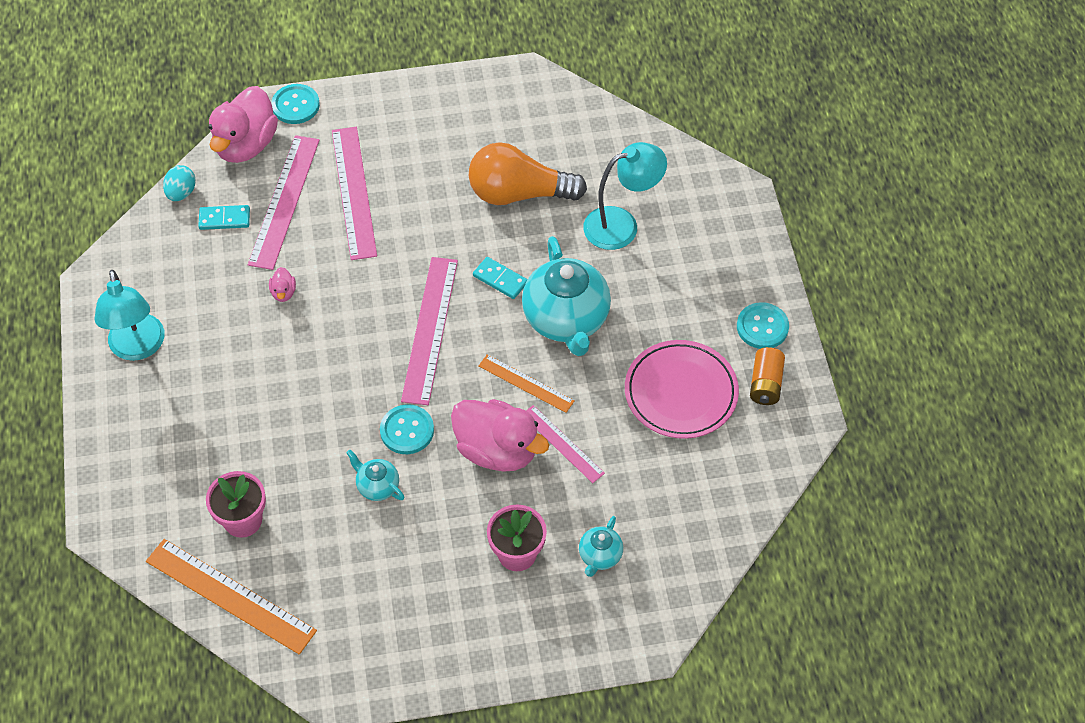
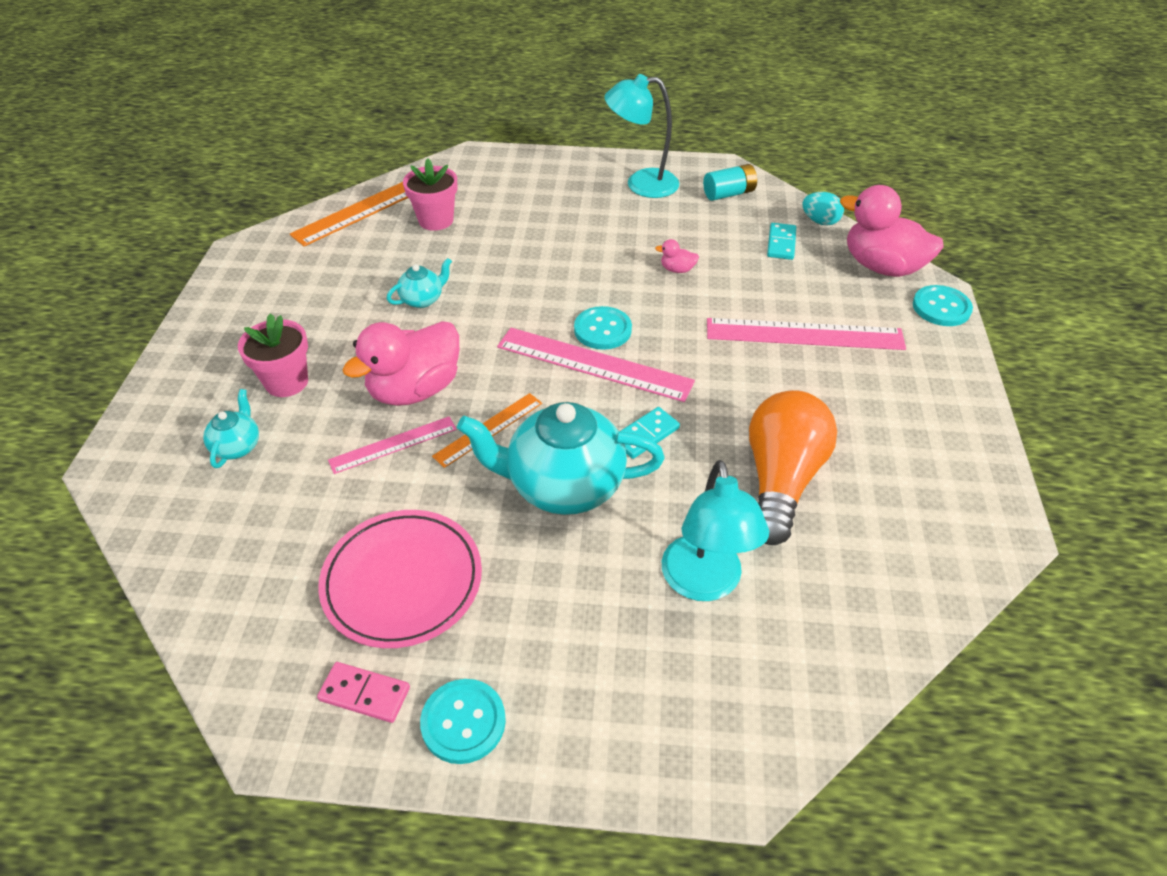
camera: 105 degrees right, 10 degrees down
(144, 269) = (728, 194): none -> turquoise battery
(284, 201) = (798, 283): pink ruler -> none
(407, 430) = (474, 328): turquoise button -> turquoise button (602, 330)
(600, 556) = (237, 446): turquoise teapot -> turquoise teapot turned 60 degrees clockwise
(765, 384) = (365, 694): orange battery -> pink domino

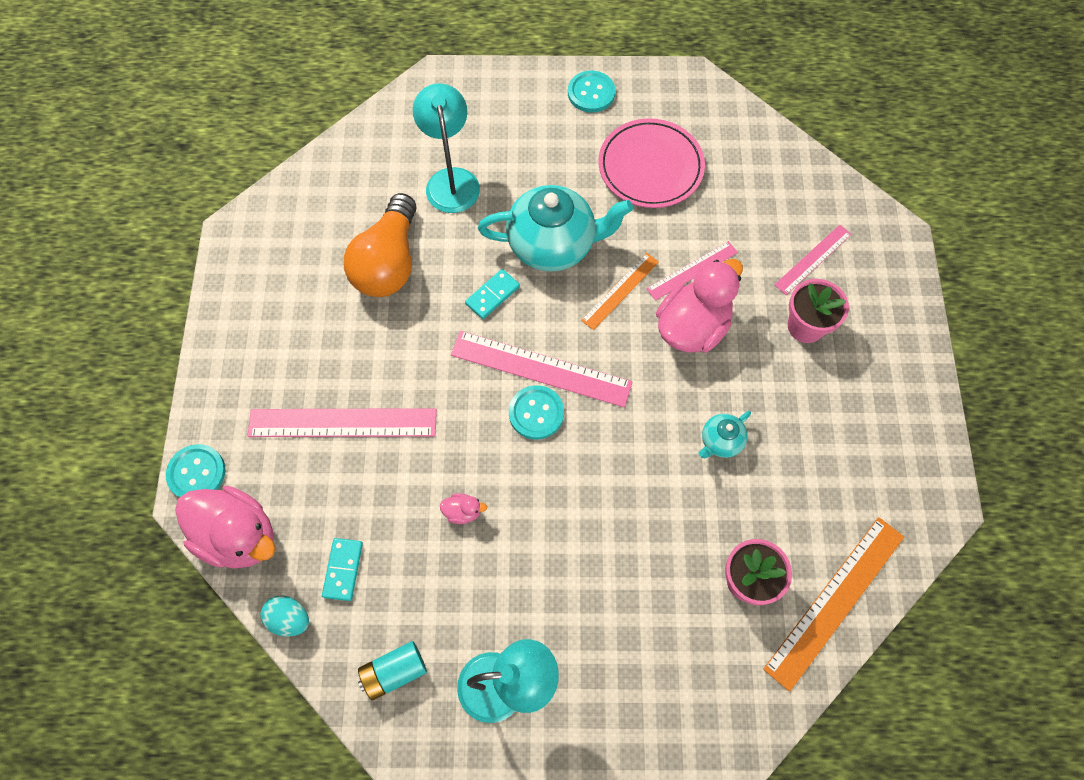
camera: 175 degrees right, 20 degrees up
(237, 446) = (813, 259): turquoise teapot -> pink ruler
(365, 694) = (651, 102): pink domino -> none

